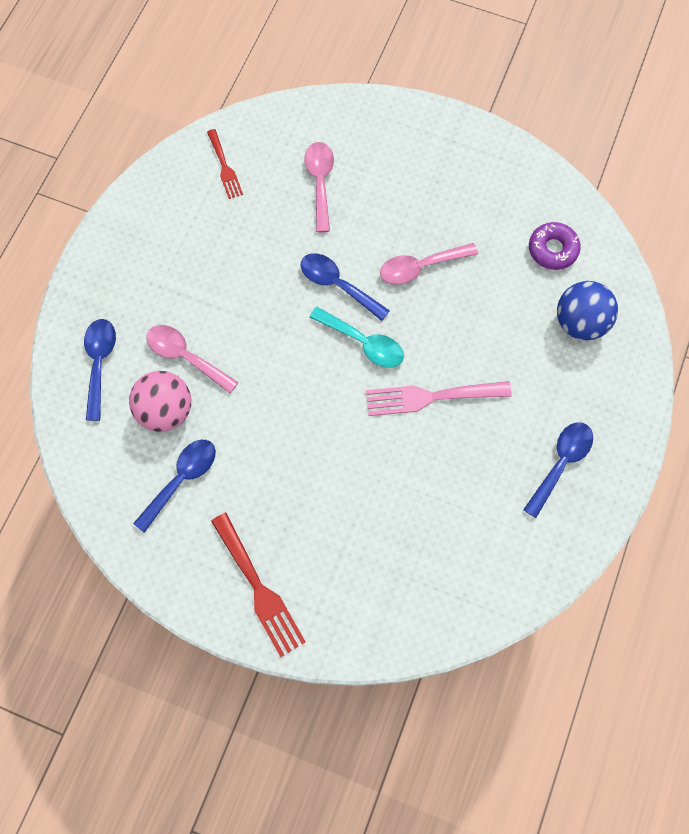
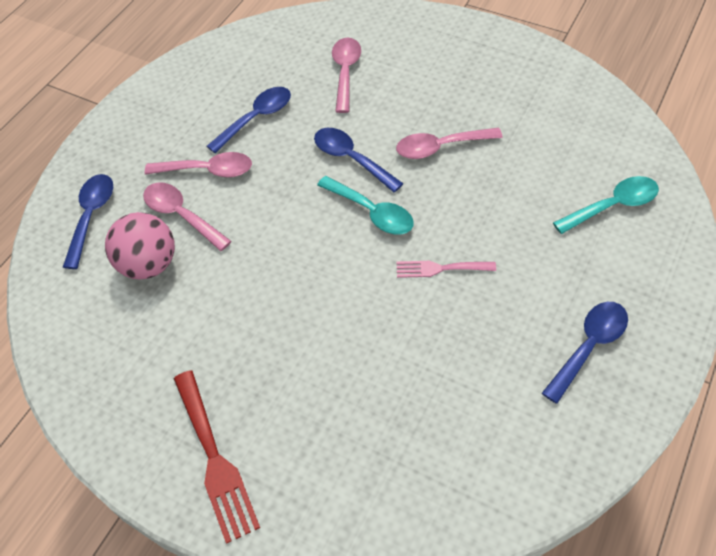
camera: 10 degrees right, 15 degrees down
(181, 479) = (151, 333): blue spoon -> blue spoon (256, 118)
(202, 305) = (208, 170): none -> pink spoon
(224, 167) = (254, 57): red fork -> none
(430, 397) = (440, 268): pink fork -> pink fork, size x0.61
(552, 249) = (583, 138): purple donut -> none
(580, 322) = (612, 206): blue ball -> turquoise spoon

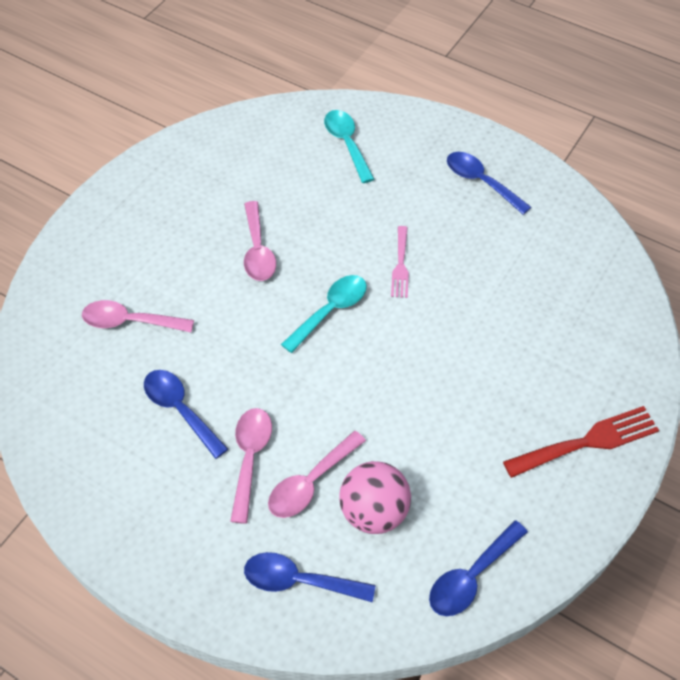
camera: 90 degrees left, 0 degrees up
(351, 159) = (259, 324): blue spoon -> blue spoon (471, 576)

